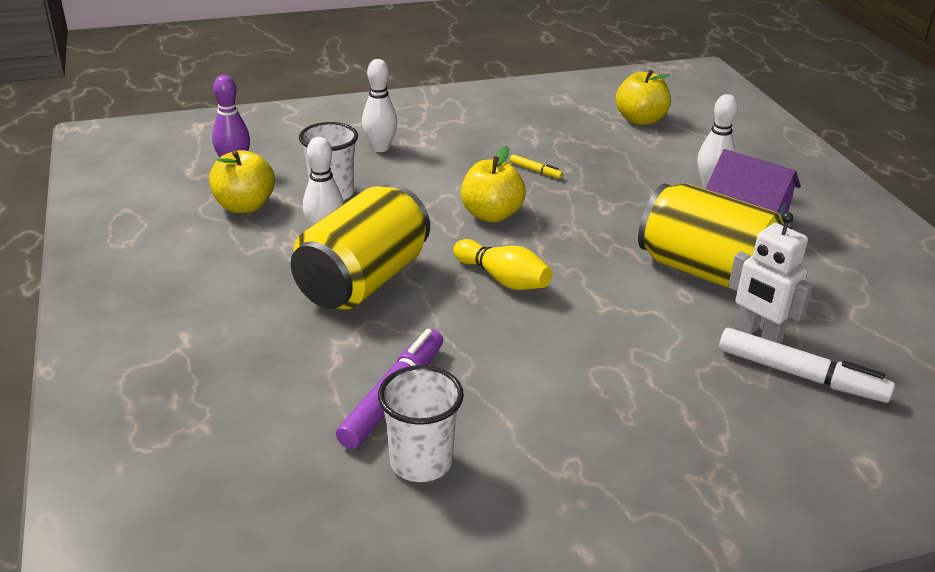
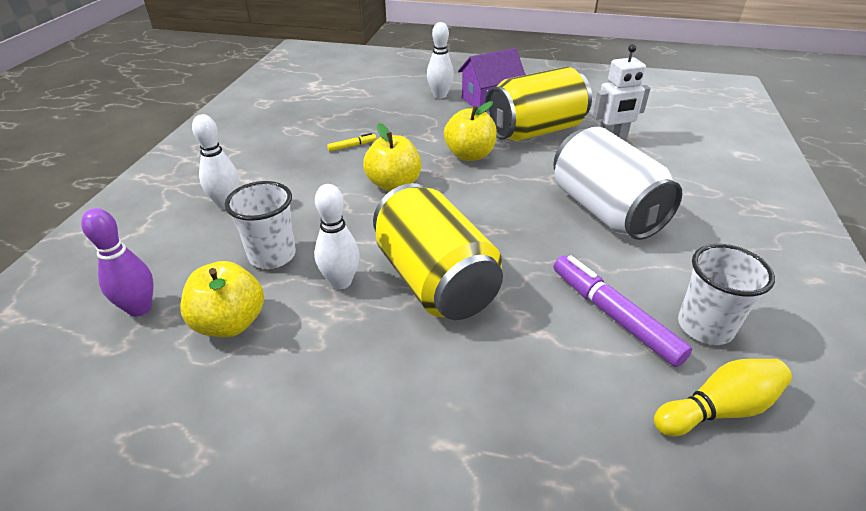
camera: 60 degrees left, 5 degrees up
(503, 279) = (486, 208): yellow bowling pin -> yellow bowling pin (718, 409)
(577, 359) = (605, 211): none -> white can
(640, 120) = (332, 87): yellow apple -> yellow apple (469, 155)
(800, 375) = (656, 142): white marker -> none

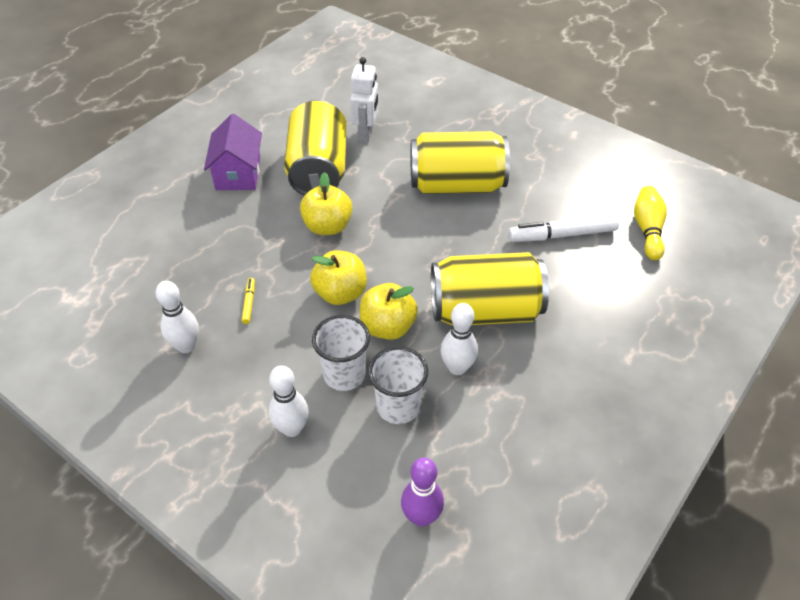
camera: 65 degrees left, 10 degrees up
(230, 323) = (471, 451): yellow apple -> yellow apple (388, 327)
(440, 95) = (196, 204): white bowling pin -> white bowling pin (186, 346)
(605, 211) = (457, 185): white can -> yellow can
(613, 315) = (562, 235): purple marker -> white marker
(705, 327) = (589, 201): white cup -> white cup (344, 374)

